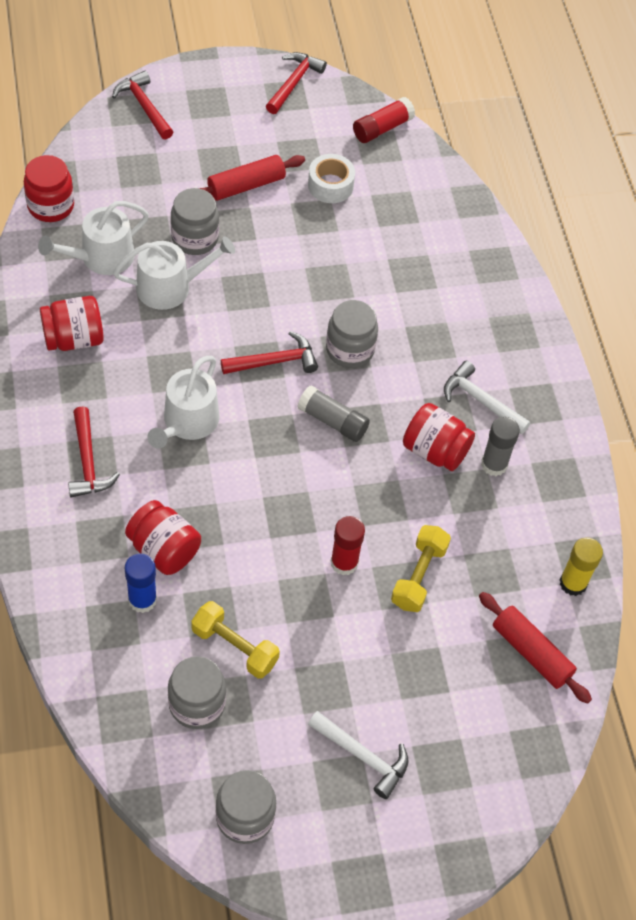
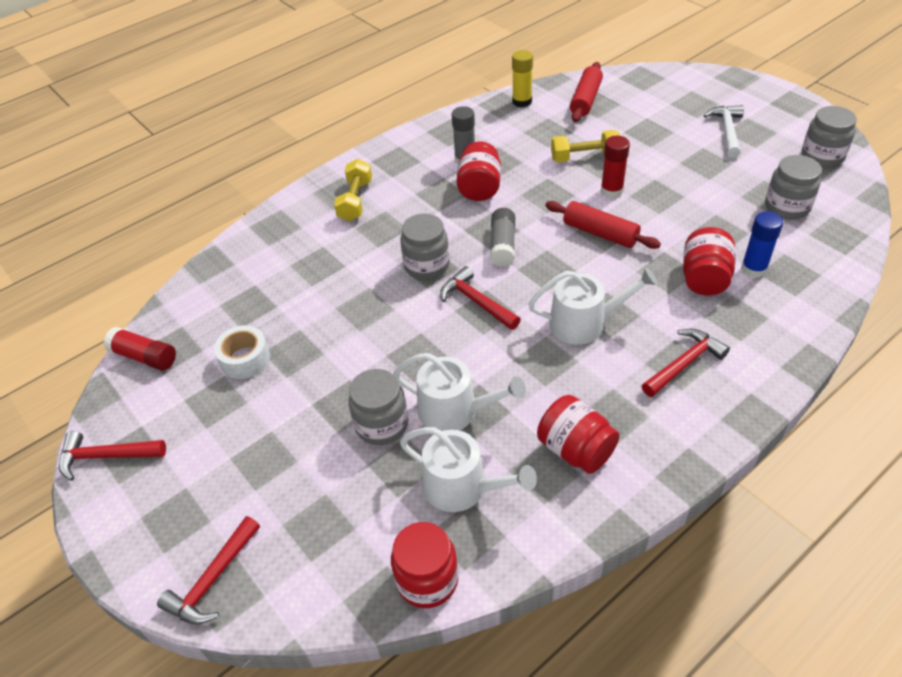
camera: 110 degrees left, 10 degrees down
(170, 287) = (455, 411): white watering can -> white watering can turned 150 degrees clockwise
(235, 647) = (729, 209): yellow dumbbell -> yellow dumbbell (355, 200)
(246, 186) = (284, 421): red rolling pin -> red rolling pin (600, 233)
(480, 401) = (416, 184): white hammer -> none

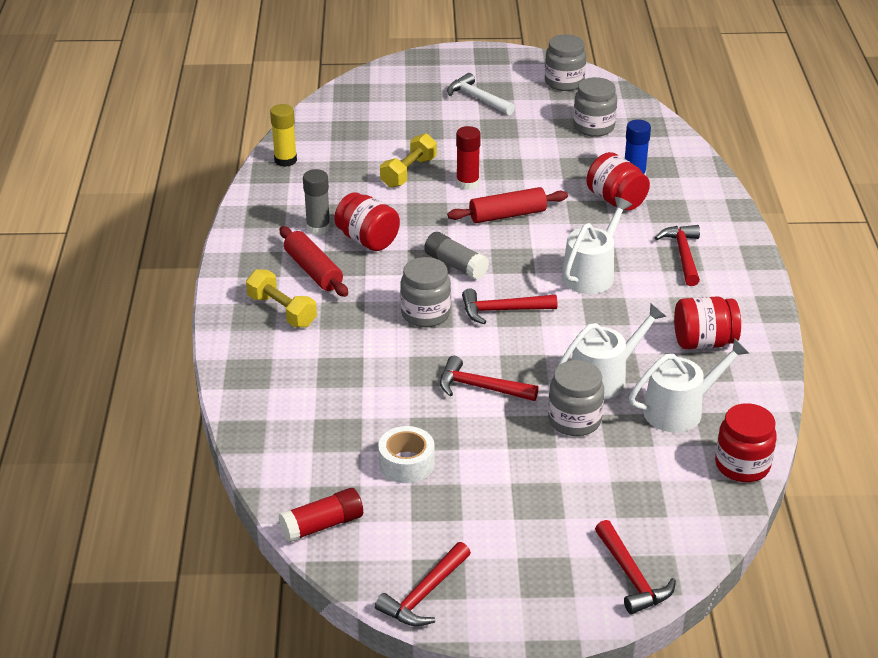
camera: 55 degrees left, 10 degrees down
(369, 346) = (480, 387): none -> red hammer
(585, 99) = (336, 131): red rolling pin -> red rolling pin (313, 270)

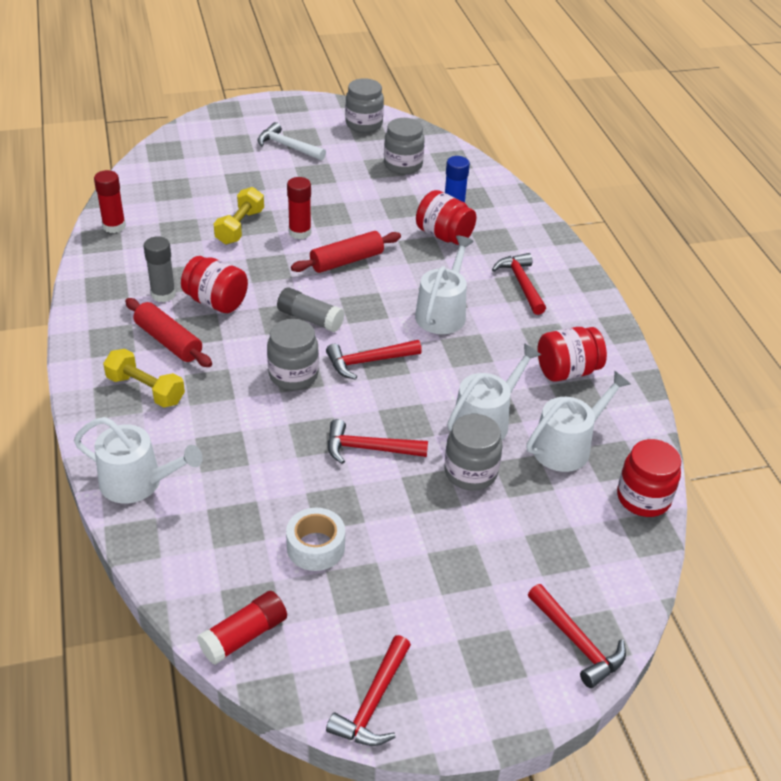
camera: 15 degrees left, 5 degrees up
(257, 388) = (138, 482): none -> white watering can
(285, 160) = (114, 226): yellow glue stick -> red glue stick

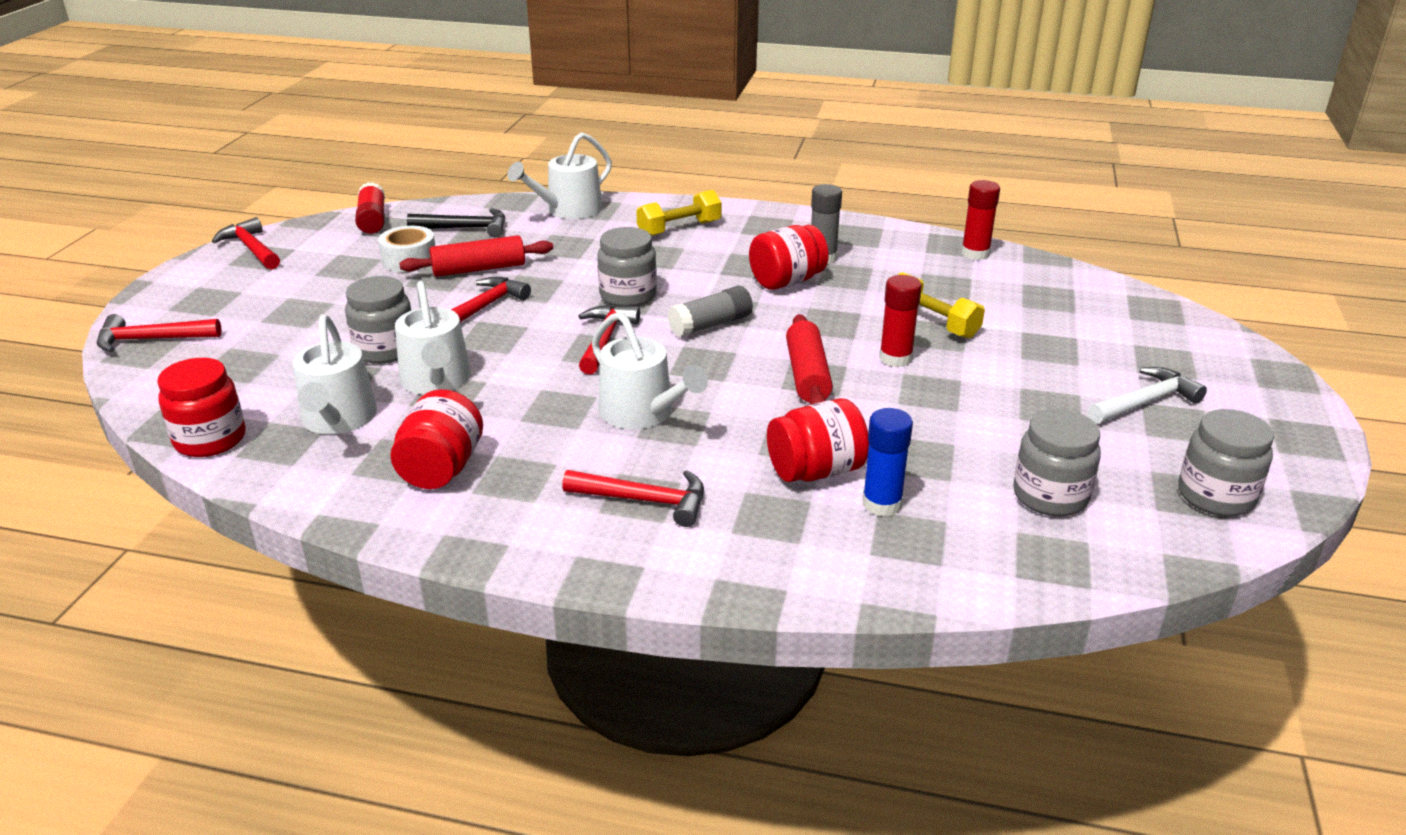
camera: 120 degrees right, 10 degrees down
(168, 341) = (741, 248): red rolling pin -> red rolling pin (479, 269)
(223, 542) = (465, 228): none -> black hammer

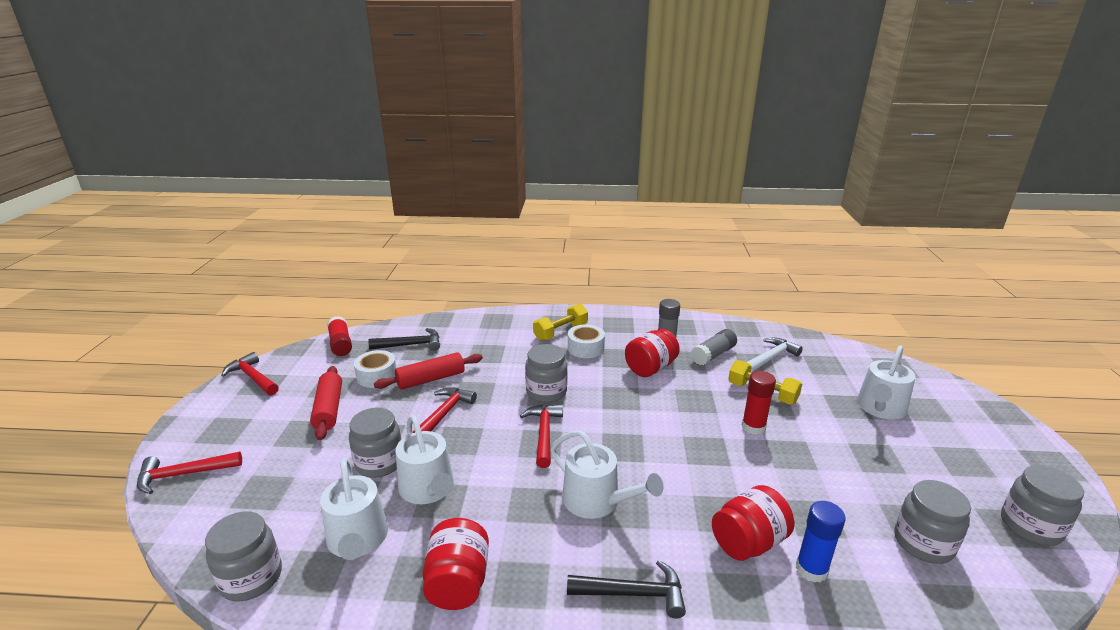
camera: 10 degrees left, 5 degrees down
(210, 440) = (251, 578): red jar -> grey jar
(569, 210) = (479, 323): white watering can -> white watering can (880, 408)
(645, 500) = (633, 593): red hammer -> black hammer
(706, 250) = (585, 348): none -> white tape
(710, 325) = (614, 411): grey glue stick -> grey glue stick (713, 355)
(807, 375) = (701, 449): red rolling pin -> red rolling pin (329, 409)
(975, 253) = (761, 334): red glue stick -> none
(1145, 402) = (934, 445): white hammer -> white hammer (771, 358)

